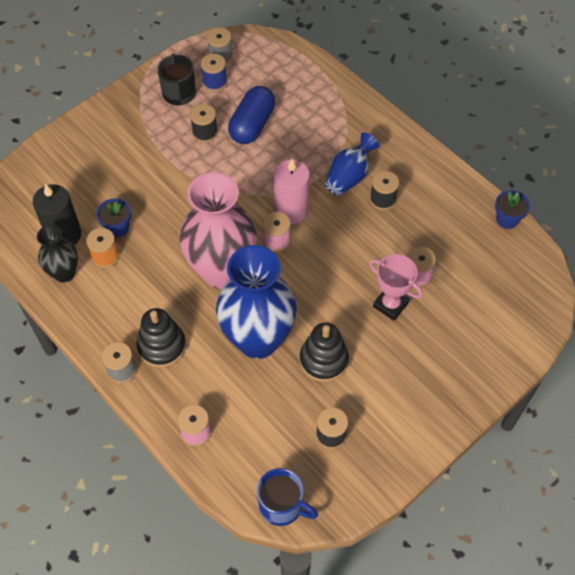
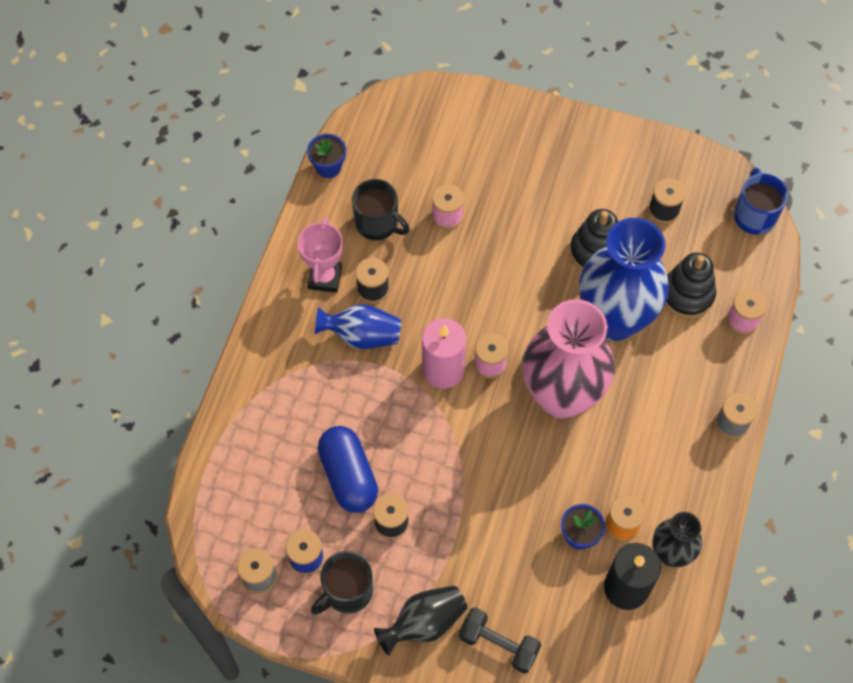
camera: 120 degrees left, 5 degrees up
(87, 150) = (498, 644): none -> black dumbbell
(130, 120) = (424, 623): none -> black vase
(162, 346) = (682, 402): black stacking toy -> black stacking toy (687, 294)
(252, 125) = (348, 476): blue capsule -> blue capsule turned 75 degrees clockwise
(390, 305) = (497, 224): pink trophy -> pink trophy (325, 278)
(437, 227) = (377, 223): none -> black mug

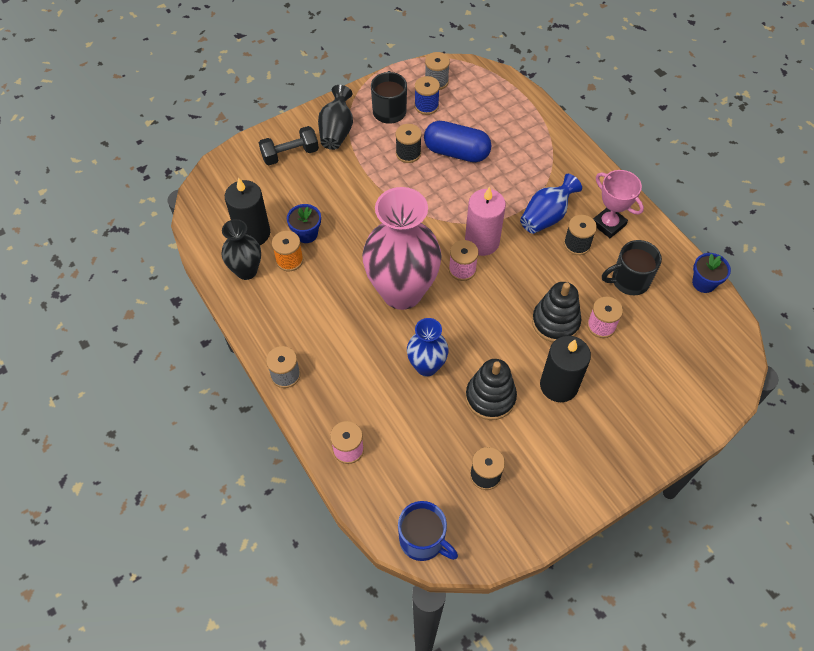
camera: 130 degrees right, 5 degrees down
(536, 211) = (558, 385): none -> black candle
(614, 319) = (426, 366): blue vase -> blue vase, size x0.52
(687, 294) = (402, 429): black stacking toy -> black stacking toy (555, 322)

